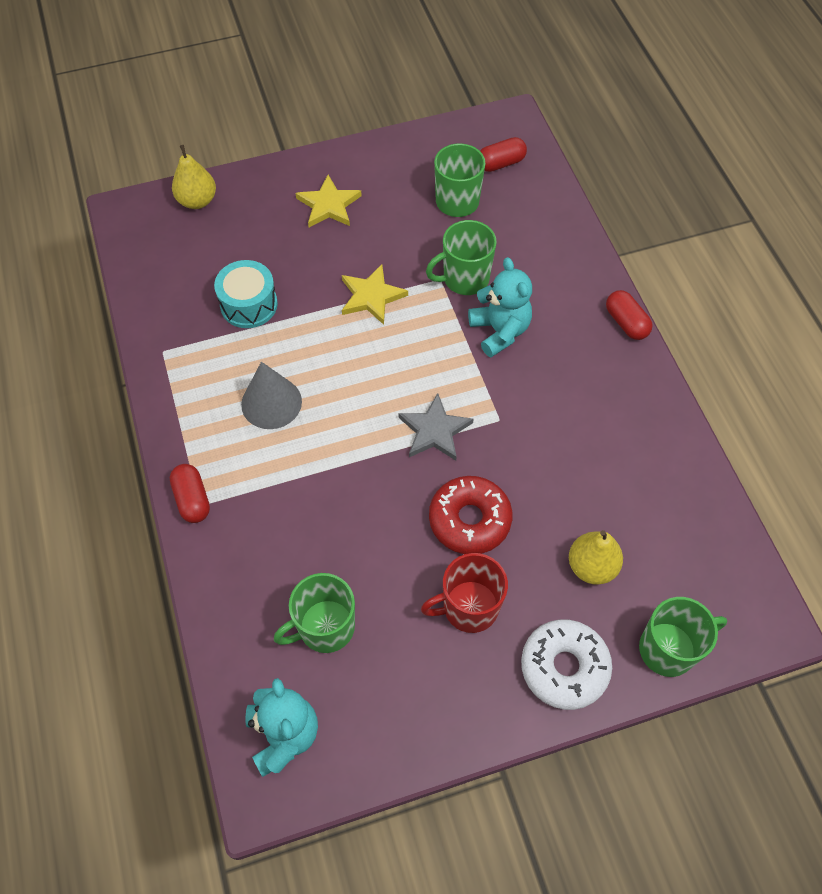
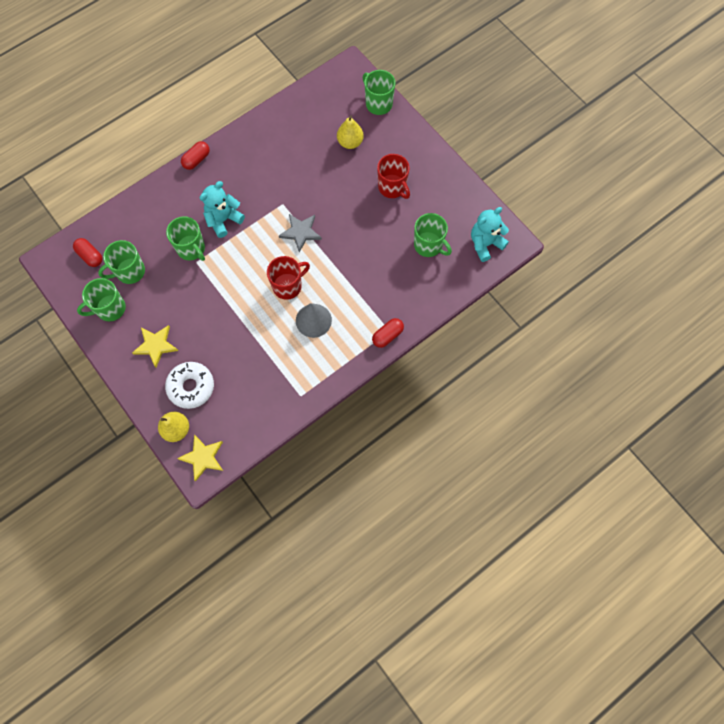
camera: 110 degrees left, 10 degrees up
(249, 304) = (250, 361): turquoise drum -> none
(346, 385) = (288, 286): none -> red mug
(371, 296) = (221, 294): yellow star -> yellow star (203, 457)
(408, 169) = (110, 308): none -> green mug
(469, 520) = (346, 200): red donut -> none
(564, 667) = (404, 141): white donut -> white donut (191, 387)

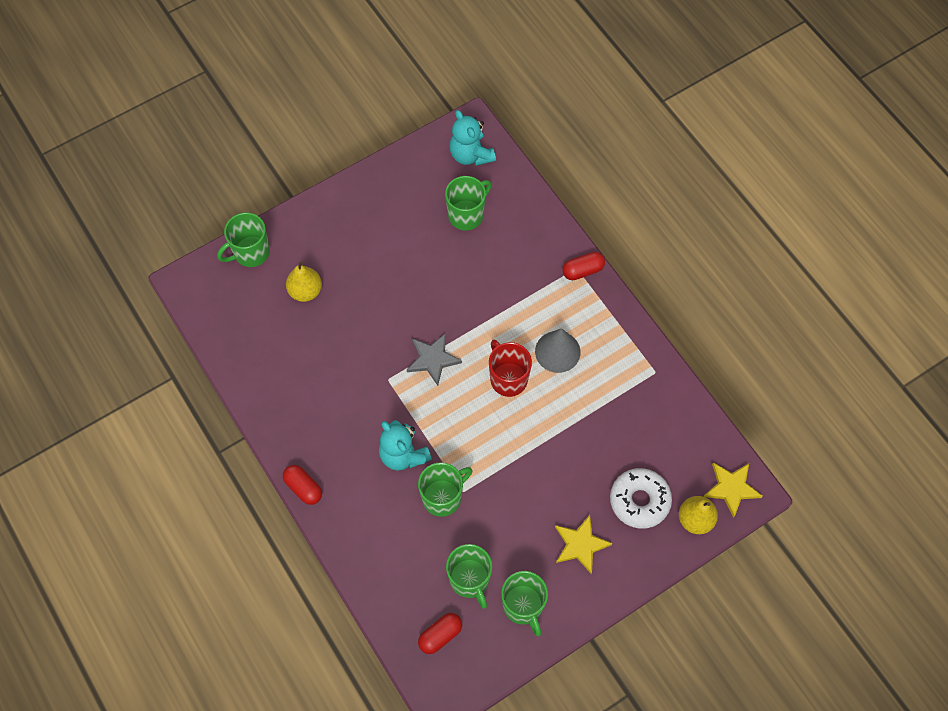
camera: 85 degrees left, 5 degrees down
(387, 335) = (582, 270): red capsule -> red capsule turned 75 degrees counterclockwise
(392, 187) = (380, 247): red mug -> none

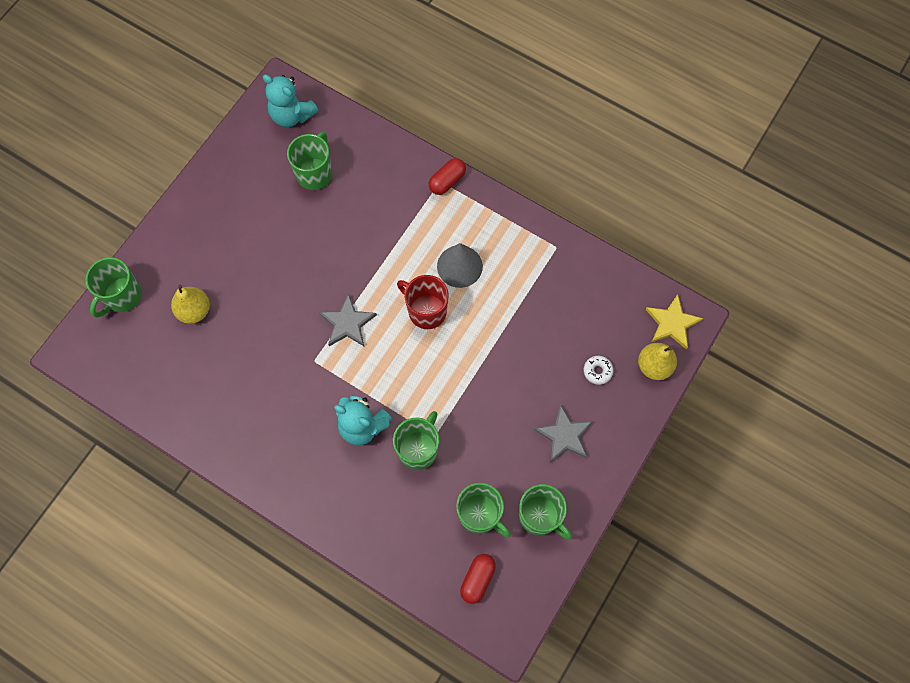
camera: 25 degrees left, 5 degrees up
(303, 488) = (282, 500): red capsule -> none
(580, 545) = (564, 435): yellow star -> grey star
(639, 501) = (597, 371): white donut -> white donut, size x0.49

